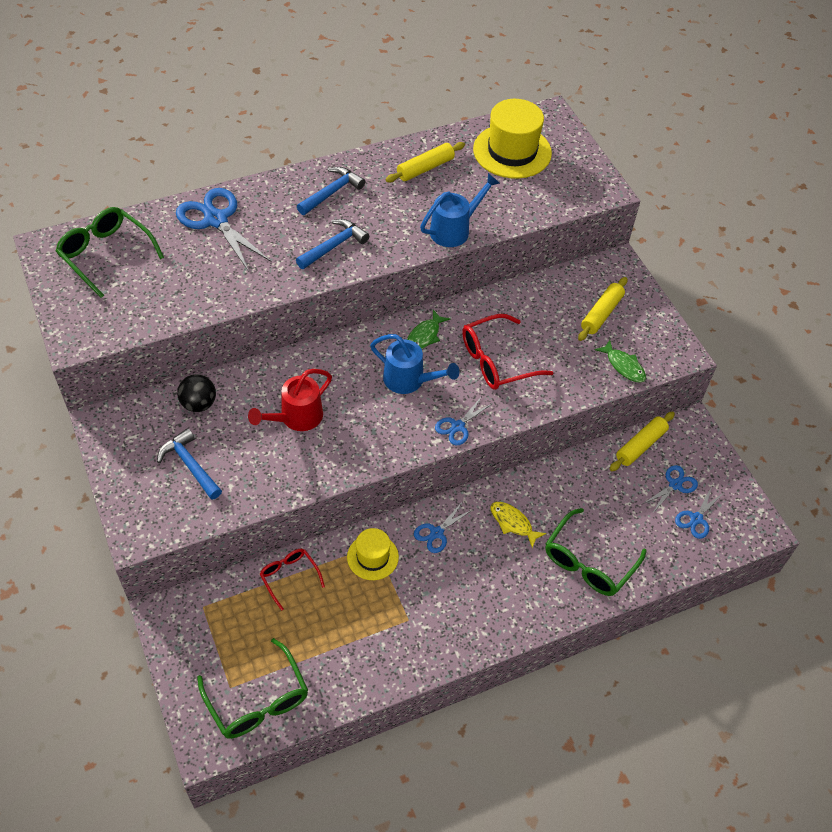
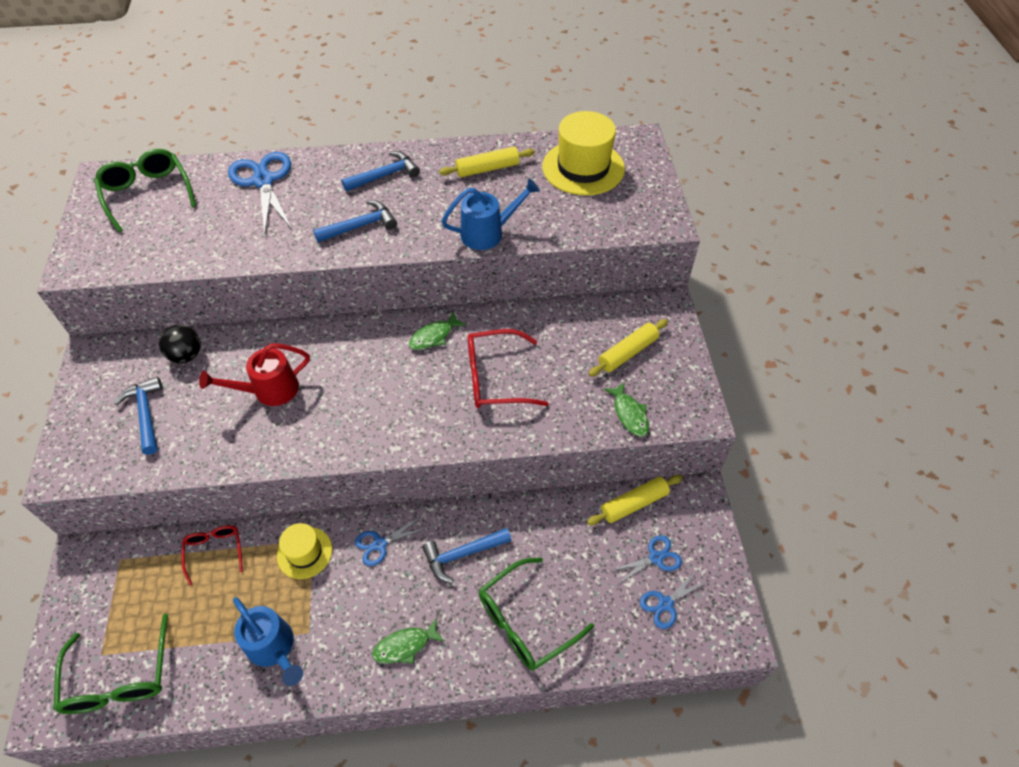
camera: 20 degrees right, 0 degrees up
(409, 380) = (398, 378): blue watering can -> blue watering can (274, 648)
(458, 426) = (424, 438): blue scissors -> none
(497, 607) = (405, 645): none -> green fish
(513, 523) = (462, 554): yellow fish -> blue hammer

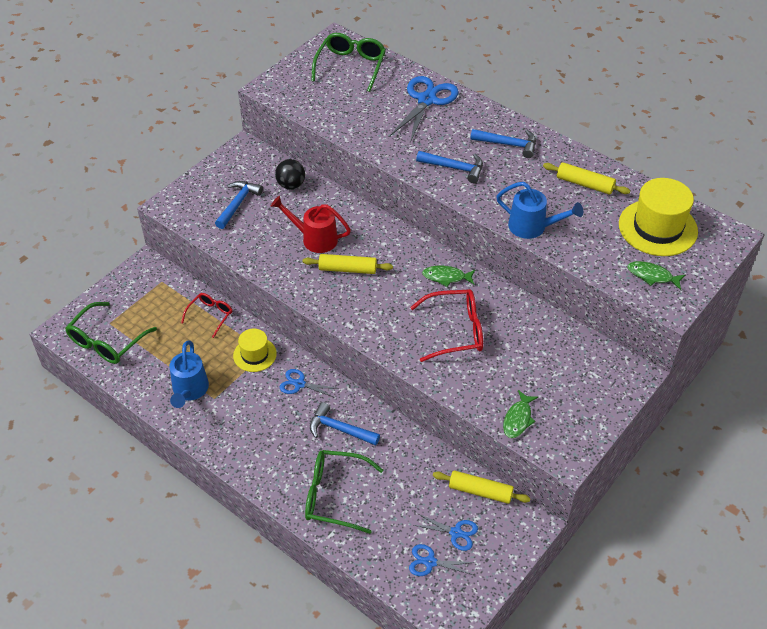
camera: 45 degrees right, 5 degrees down
(405, 645) = (255, 449): green fish -> green fish (652, 276)
(495, 378) = (455, 331): red glasses -> red glasses turned 135 degrees clockwise
(627, 352) = (565, 382): yellow rolling pin -> yellow rolling pin (347, 269)

